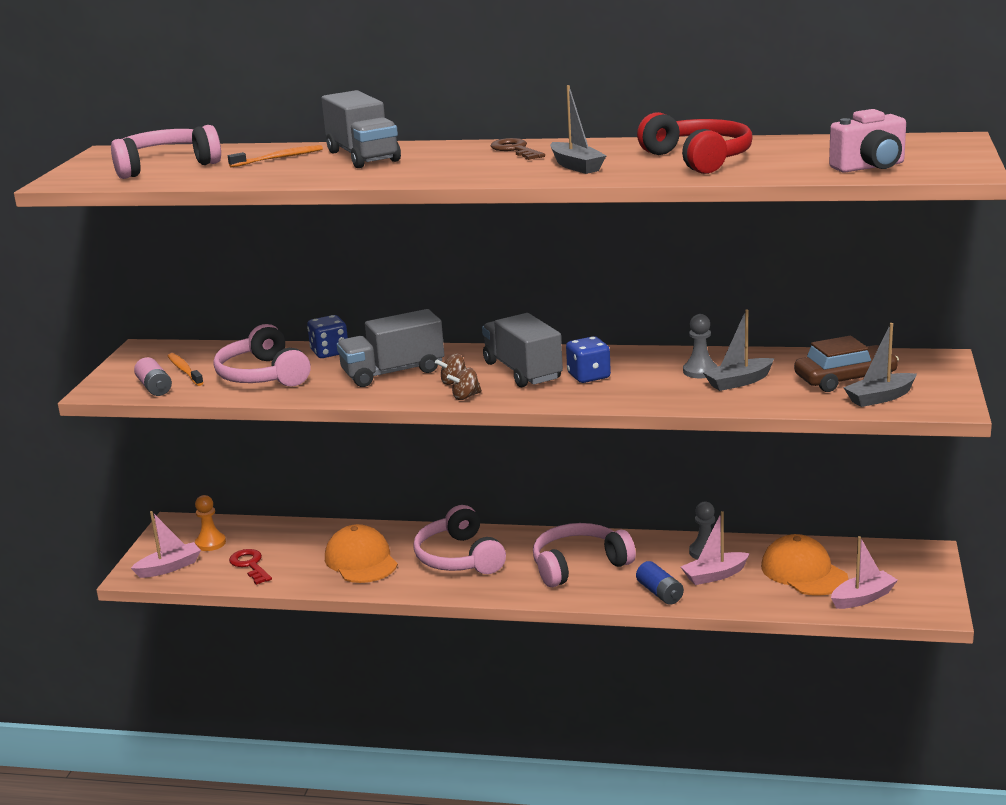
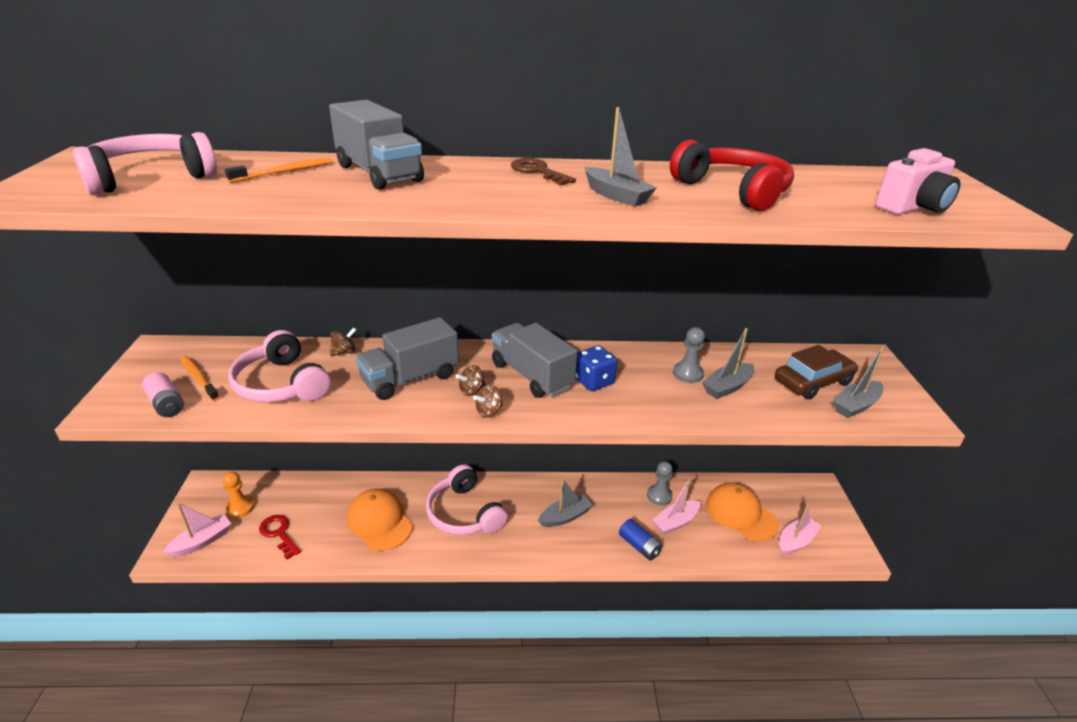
camera: 15 degrees left, 10 degrees up
(330, 352) = (344, 352): blue dice -> brown spinning top
(579, 565) = (565, 517): pink headphones -> grey boat

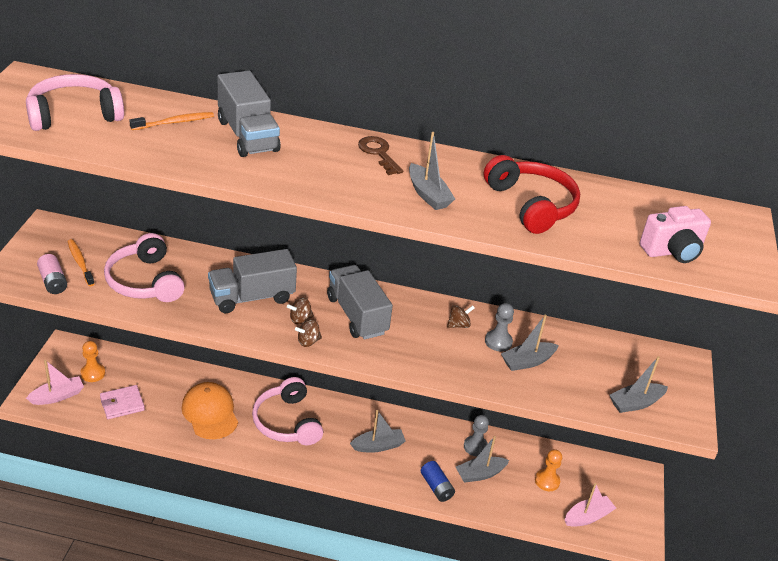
camera: 10 degrees right, 5 degrees up
(279, 533) = (122, 404): red key -> pink wallet
(344, 352) = (202, 260): brown spinning top -> brown spinning top (458, 325)
(593, 381) = (409, 332): blue dice -> none
(675, 522) = (480, 474): pink boat -> grey boat
(741, 514) = (547, 481): orange cap -> orange pawn
(813, 382) = (611, 373): brown car -> none

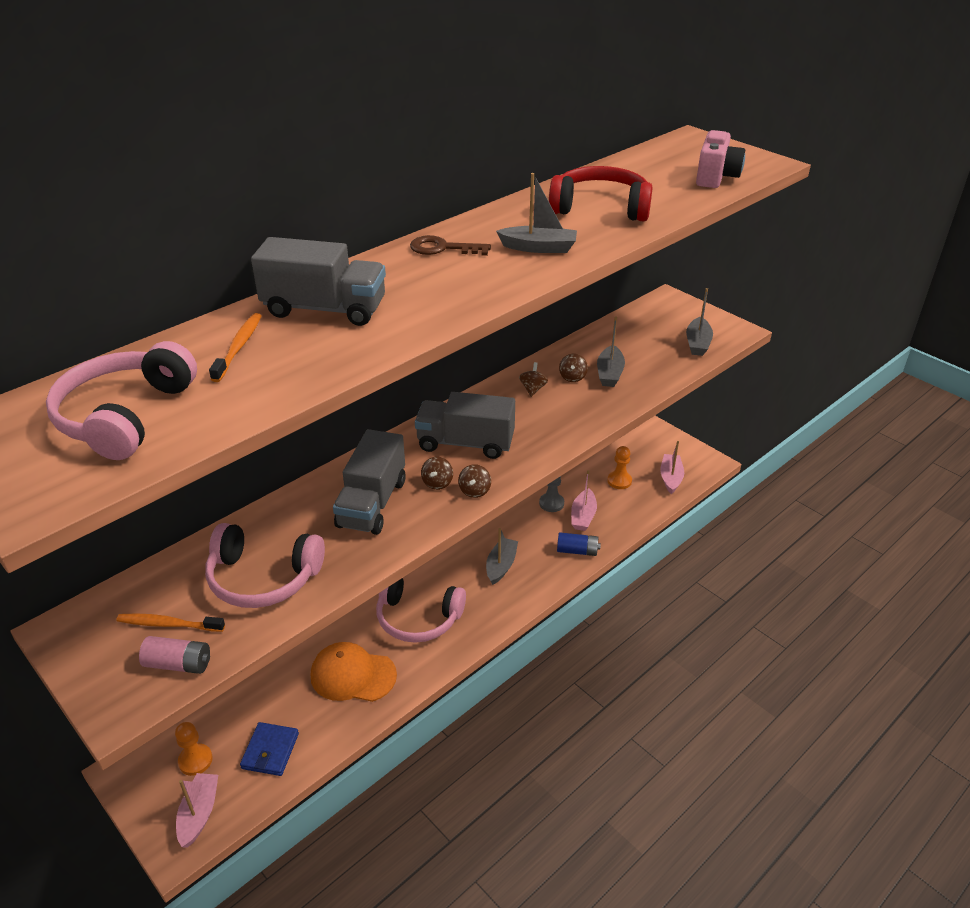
camera: 50 degrees left, 0 degrees up
(122, 404) = (270, 751): pink wallet -> blue wallet
(480, 474) = (583, 516): grey boat -> pink boat
(498, 341) = (572, 377): grey pawn -> brown spinning top

